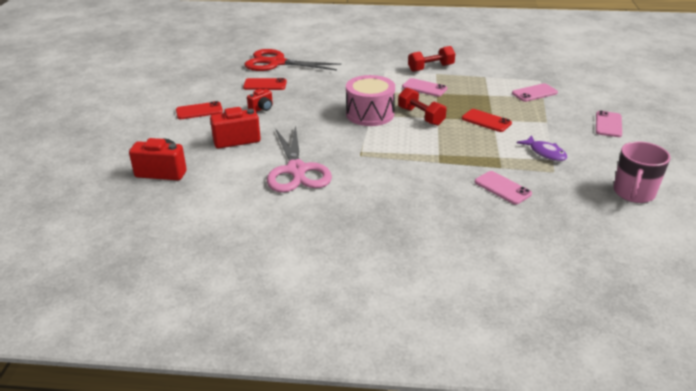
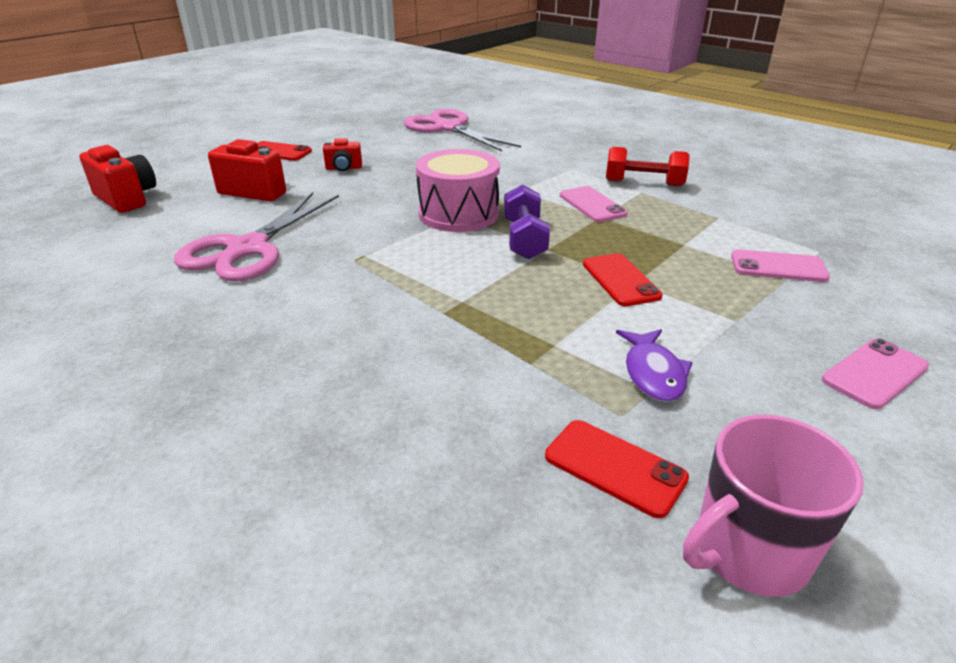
camera: 35 degrees right, 0 degrees up
(265, 85) = (394, 145): red phone -> red phone (615, 467)
(277, 63) = (448, 128): red scissors -> pink scissors
(421, 116) = (524, 239): red dumbbell -> purple dumbbell
(502, 188) = (477, 400): pink phone -> none

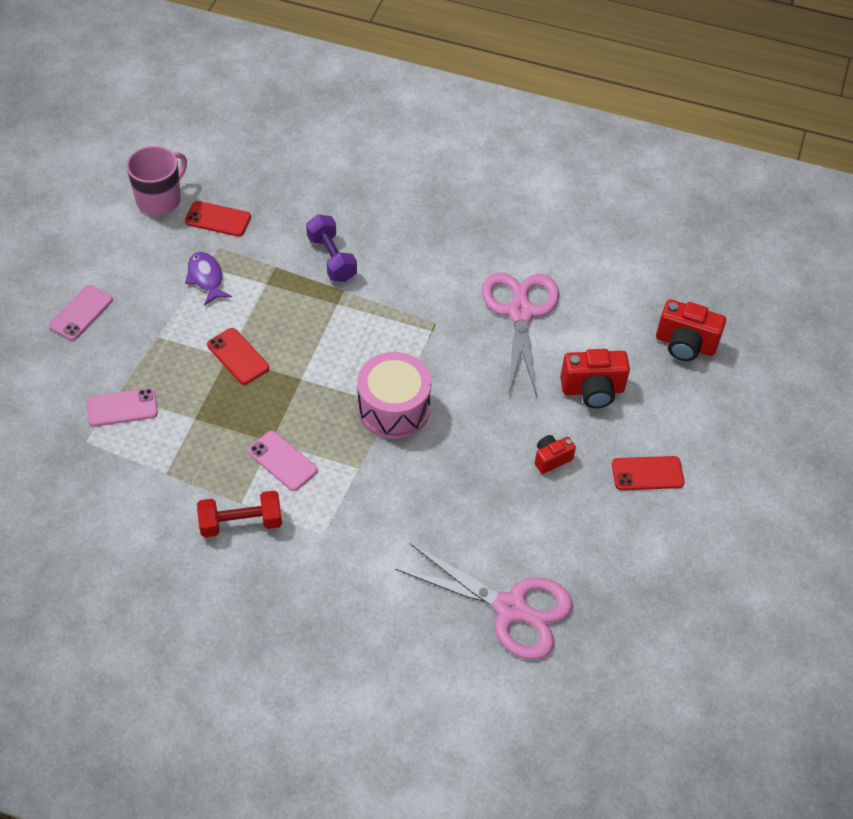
camera: 155 degrees right, 20 degrees up
(524, 239) = (323, 386): purple dumbbell -> purple dumbbell (331, 258)

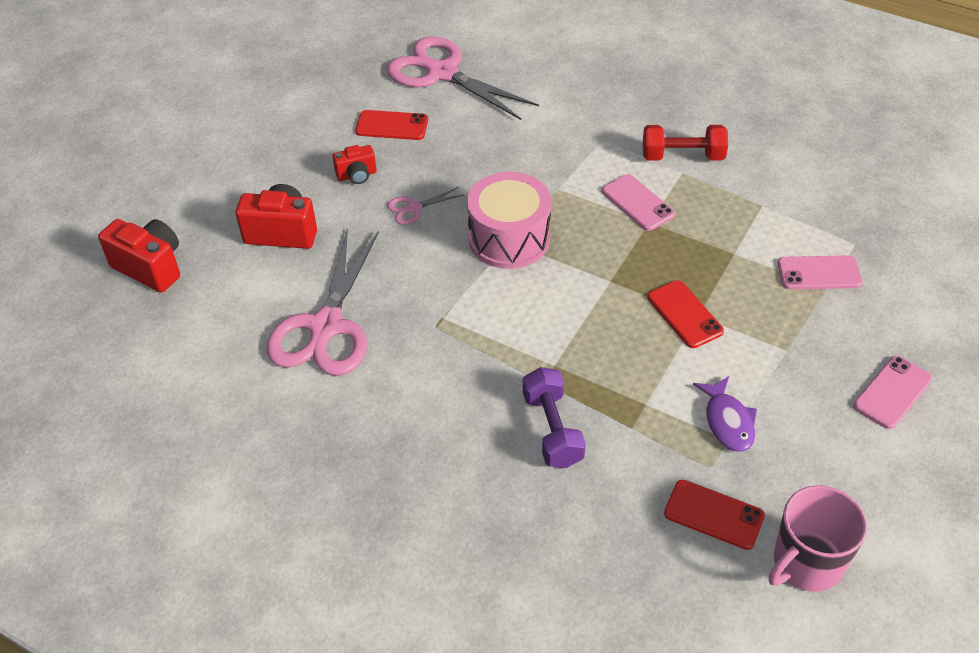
camera: 165 degrees left, 5 degrees down
(486, 429) = (413, 208): none -> pink scissors
(647, 474) = (267, 153): red phone -> red phone (392, 126)

